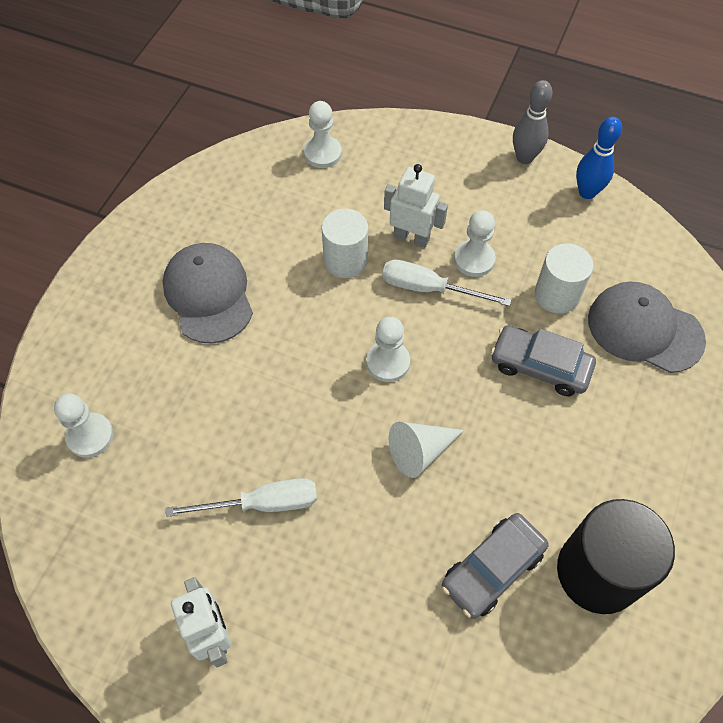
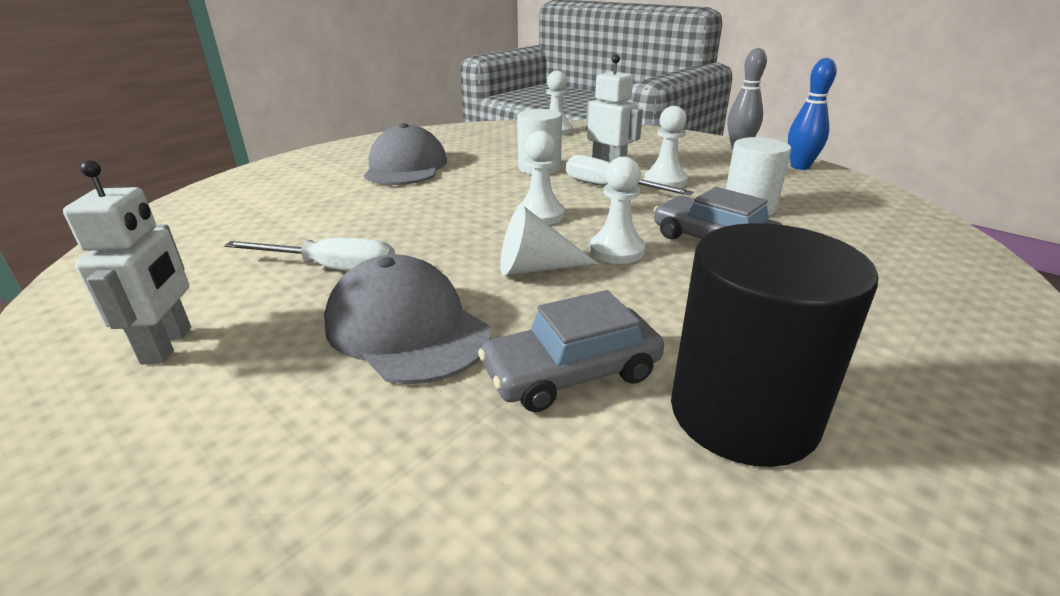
camera: 20 degrees right, 30 degrees down
(90, 436) = (226, 209): white pawn -> white pawn (616, 251)
(644, 329) = (856, 238): grey cap -> grey cap (407, 328)

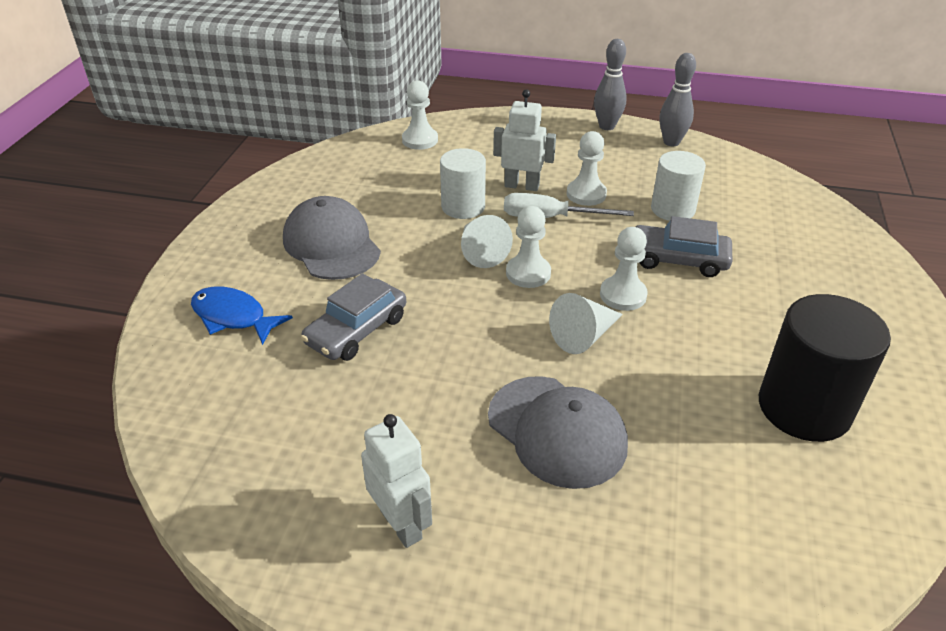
camera: 30 degrees left, 10 degrees up
(278, 186) = (233, 317): none -> blue fish
(332, 269) = (429, 399): white screwdriver -> none
(407, 328) = (557, 431): grey cap -> grey cap turned 150 degrees counterclockwise
(516, 194) = (480, 251): none -> white cone
(571, 373) = (694, 420): grey car -> grey car (356, 330)
(800, 167) = (671, 142): blue bowling pin -> grey bowling pin

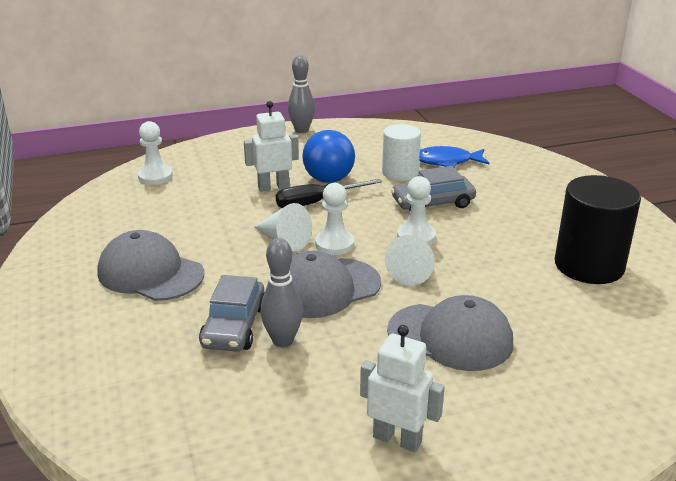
camera: 30 degrees left, 10 degrees down
(233, 317) = (111, 354): blue fish -> blue fish (447, 161)
(463, 207) = (239, 214): white cylinder -> none
(475, 321) = (324, 288): none -> grey cap
(550, 218) = (316, 202): white screwdriver -> black screwdriver
(586, 194) = (328, 179): white pawn -> blue ball
(671, 142) = (359, 129): grey bowling pin -> grey bowling pin (283, 341)

